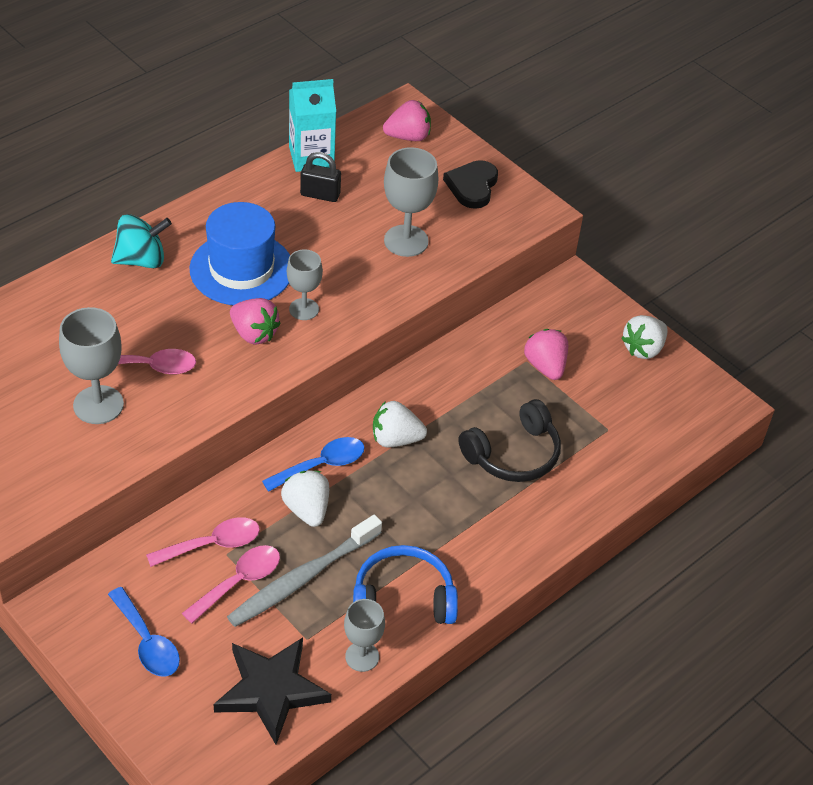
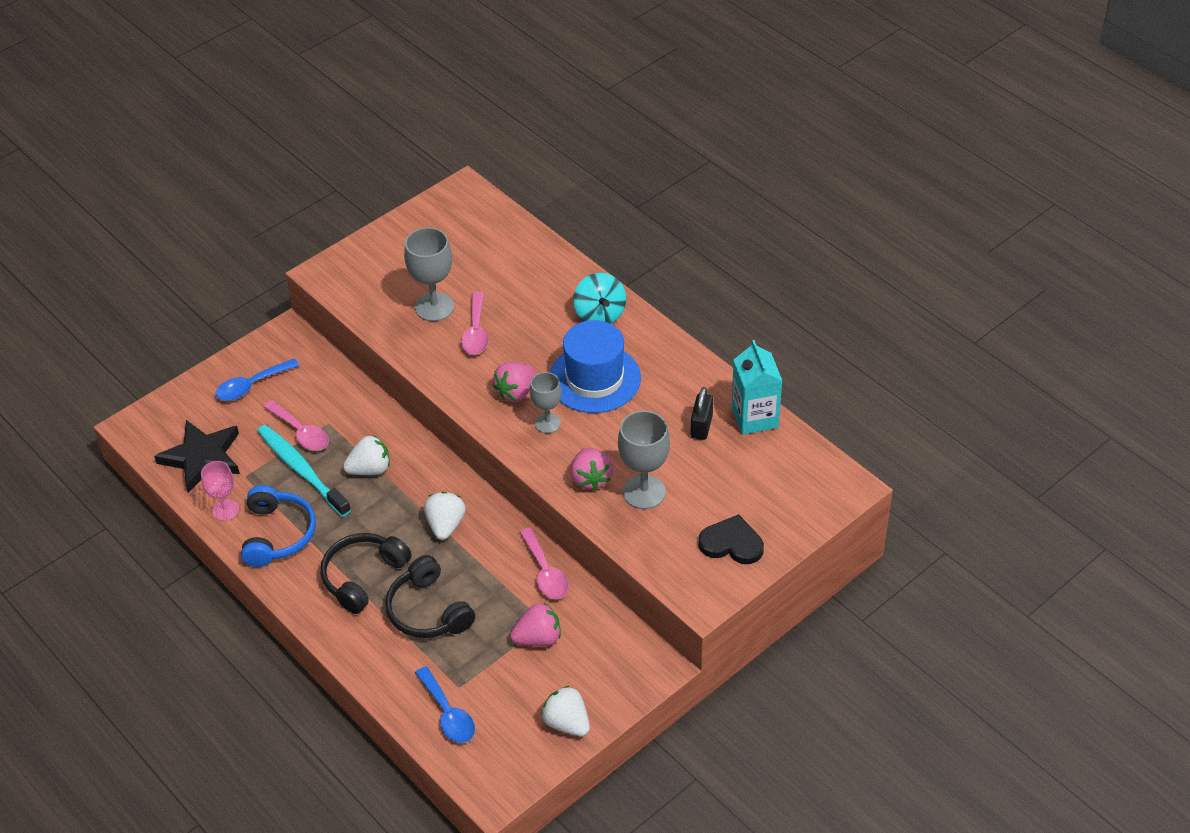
camera: 95 degrees right, 0 degrees up
(212, 544) = (337, 414): pink spoon -> pink spoon (545, 572)
(303, 578) = (302, 470): grey toothbrush -> turquoise toothbrush
(321, 465) = (416, 476): blue spoon -> blue spoon (448, 713)
(362, 657) = (225, 510): grey goblet -> pink goblet
(408, 137) = (800, 490): pink strawberry -> pink strawberry (591, 478)
(467, 513) = (363, 577): none -> black headphones

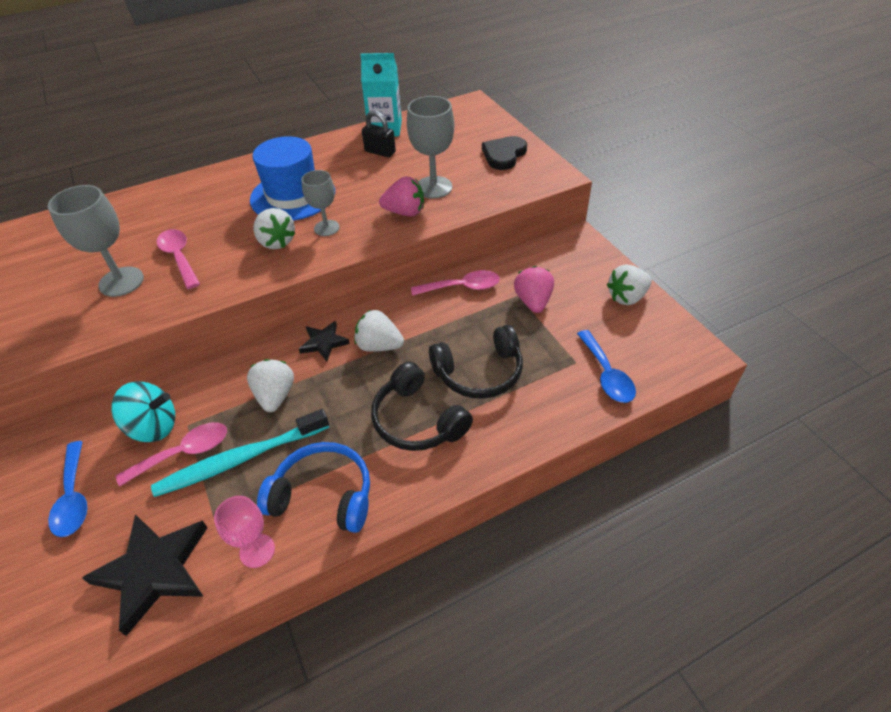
camera: 75 degrees left, 0 degrees up
(440, 482) = (323, 342): none -> black star
(448, 713) = (606, 374): blue spoon -> blue spoon turned 90 degrees clockwise
(476, 331) = (179, 257): pink spoon -> pink spoon turned 135 degrees counterclockwise
(516, 392) = (276, 242): pink strawberry -> white strawberry
(600, 314) = (222, 183): turquoise spinning top -> turquoise spinning top (154, 427)

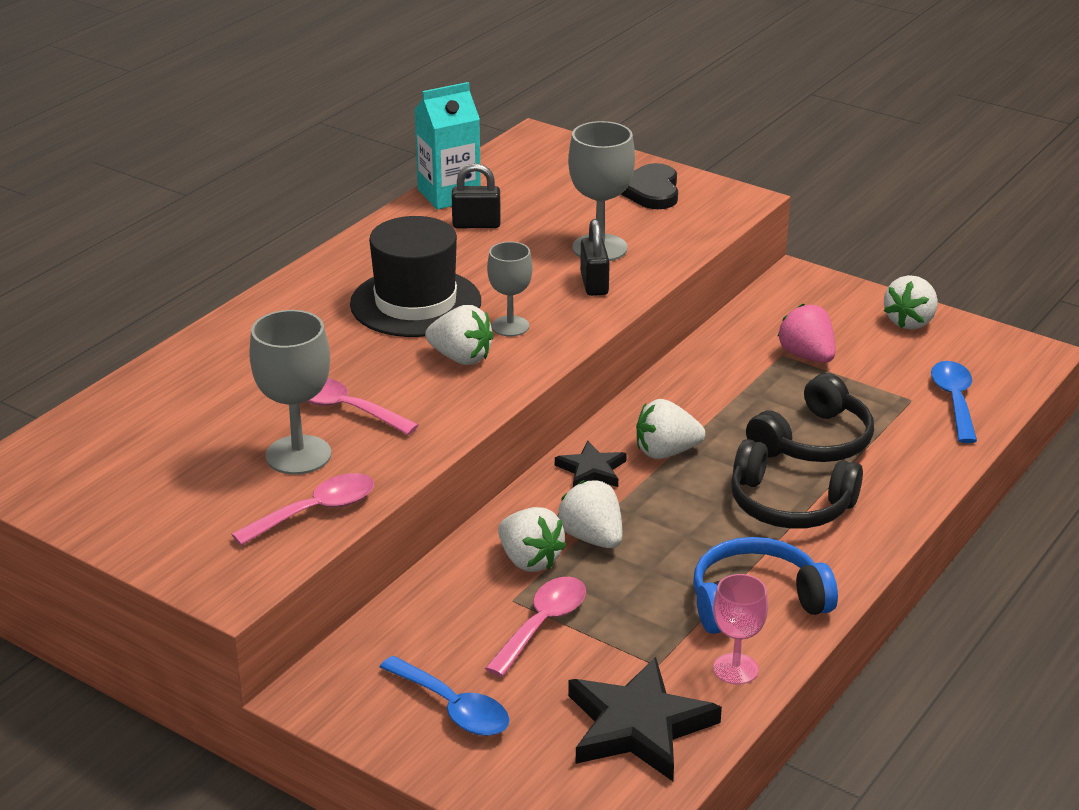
camera: 30 degrees left, 15 degrees down
(154, 427) = (470, 615): turquoise spinning top -> none
(225, 398) = (529, 560): none -> white strawberry
(241, 459) = (621, 605): turquoise toothbrush -> none
(293, 195) = (415, 303): blue hat -> black hat
(405, 212) = (594, 284): pink strawberry -> black padlock
(462, 287) = (705, 365): pink spoon -> pink spoon (315, 511)
(606, 374) = (954, 401): blue spoon -> blue spoon turned 135 degrees counterclockwise

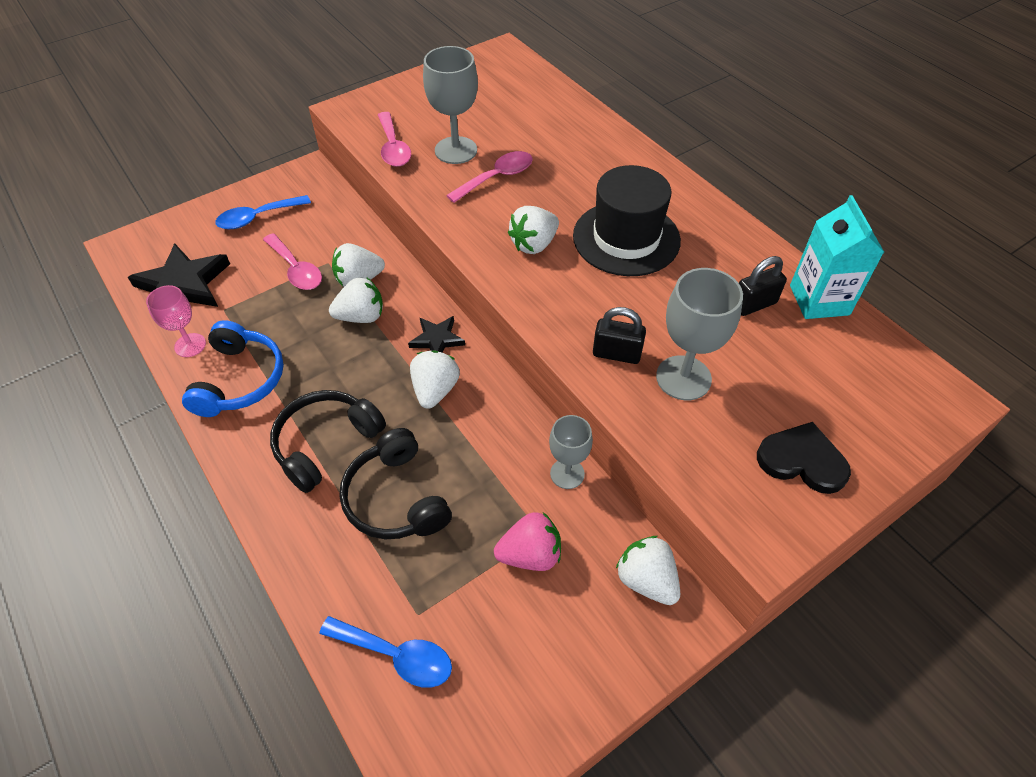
camera: 110 degrees right, 20 degrees up
(476, 224) = (754, 304): black padlock -> black padlock turned 45 degrees clockwise
(510, 326) = (568, 282): grey goblet -> grey goblet (567, 473)
(910, 322) = (558, 693): white strawberry -> white strawberry (646, 580)

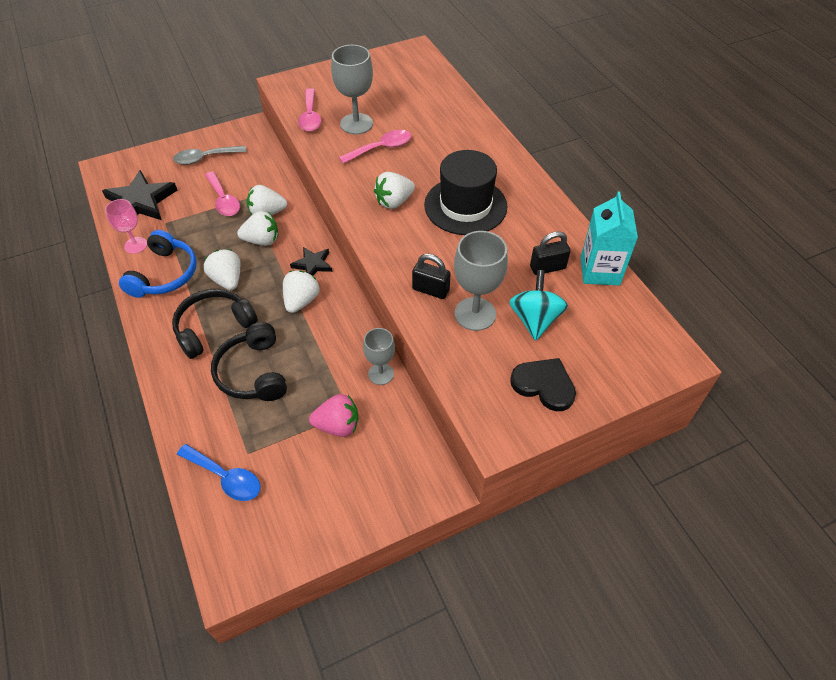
camera: 10 degrees right, 0 degrees up
(258, 217) = (205, 158): blue spoon -> grey spoon
(646, 580) = (416, 456): white strawberry -> white strawberry (227, 280)
(761, 374) = (534, 319): none -> turquoise spinning top

